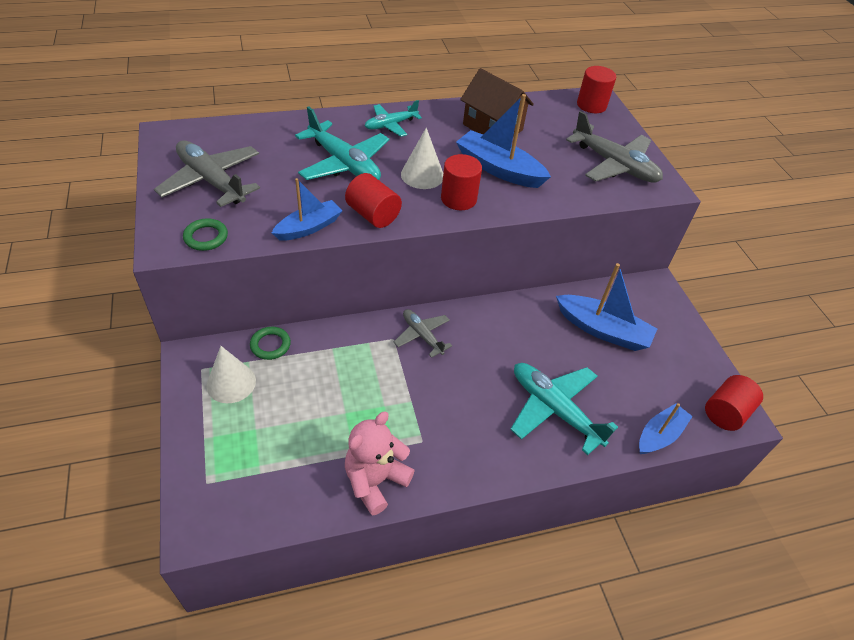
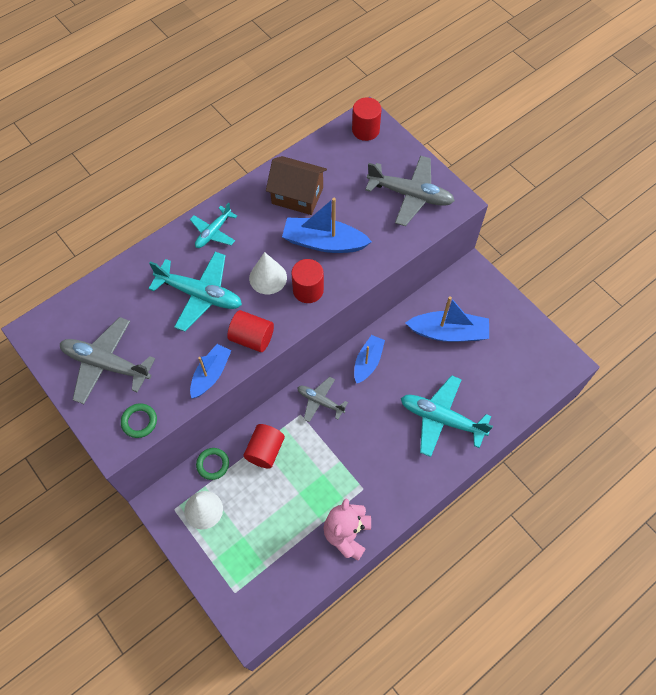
camera: 20 degrees left, 15 degrees up
(659, 435) = (519, 405): blue boat -> blue boat (368, 362)
(726, 412) = (557, 364): red cylinder -> red cylinder (265, 450)

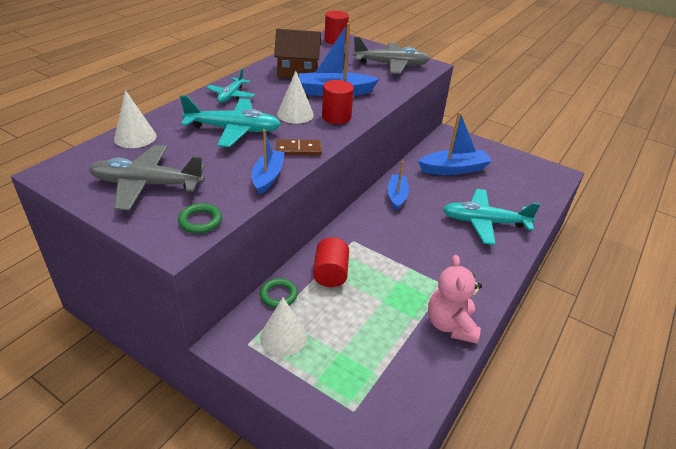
camera: 20 degrees left, 25 degrees down
(108, 290) = (135, 137): none -> white cone
(252, 338) = (298, 149): red cylinder -> brown domino
(320, 401) = (367, 228): grey plane -> none

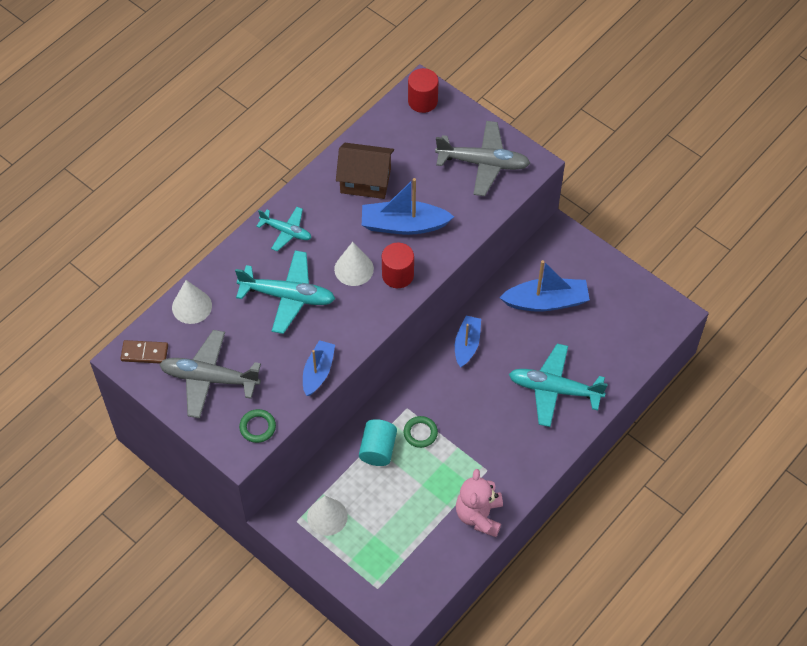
camera: 10 degrees right, 20 degrees up
(231, 95) = (286, 231): turquoise plane -> turquoise plane turned 90 degrees counterclockwise
(278, 295) = (326, 471): green ring -> green ring (420, 433)
(298, 149) = (351, 331): brown domino -> brown domino (144, 353)
(330, 274) = (378, 449): red cylinder -> turquoise cylinder

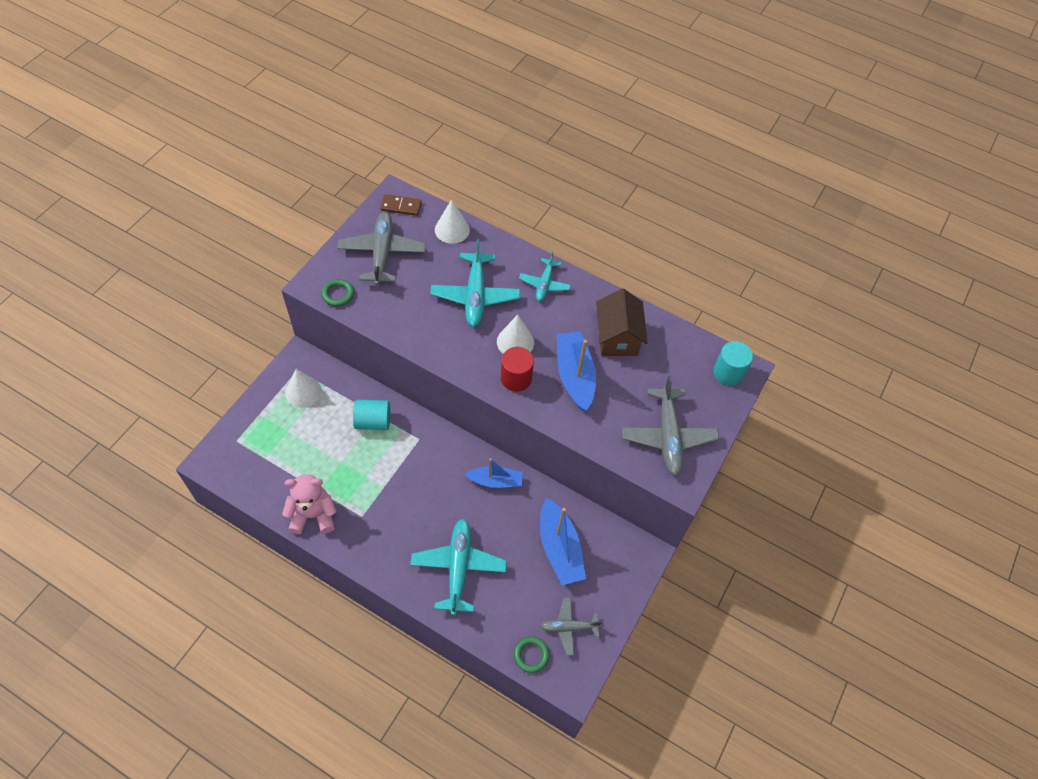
camera: 75 degrees right, 0 degrees up
(144, 353) = (401, 206): brown domino -> brown domino turned 75 degrees counterclockwise
(318, 372) = (400, 330): blue boat -> none
(420, 433) = (394, 453): green ring -> green ring (531, 655)
(422, 101) = (728, 372): red cylinder -> turquoise cylinder
(623, 307) = (569, 627): none -> grey plane

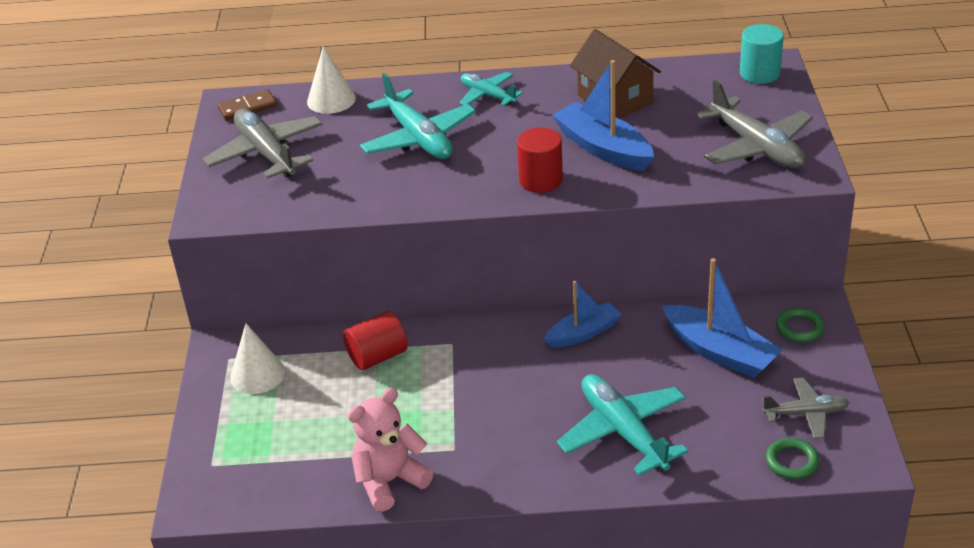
camera: 25 degrees left, 20 degrees down
(338, 294) = (247, 210): green ring -> green ring (799, 328)
(373, 421) = (377, 356): turquoise cylinder -> red cylinder
(515, 342) = (506, 153): white cone -> none
(544, 284) = (488, 95): turquoise plane -> turquoise plane turned 150 degrees clockwise
(569, 627) = (806, 413): grey plane -> grey plane turned 150 degrees counterclockwise

